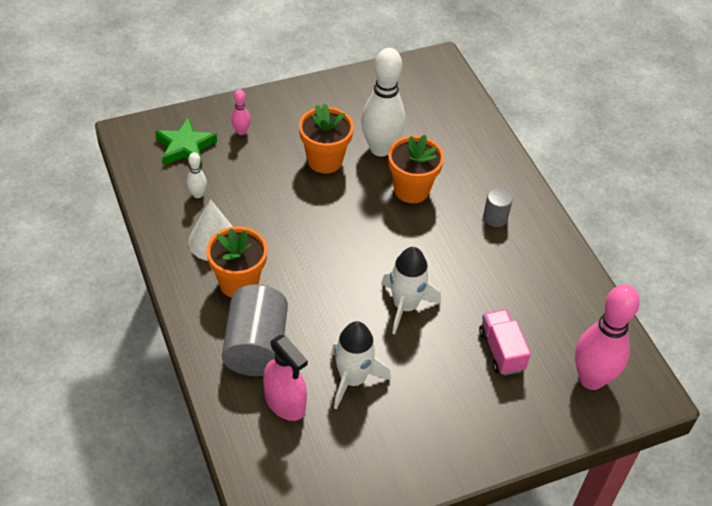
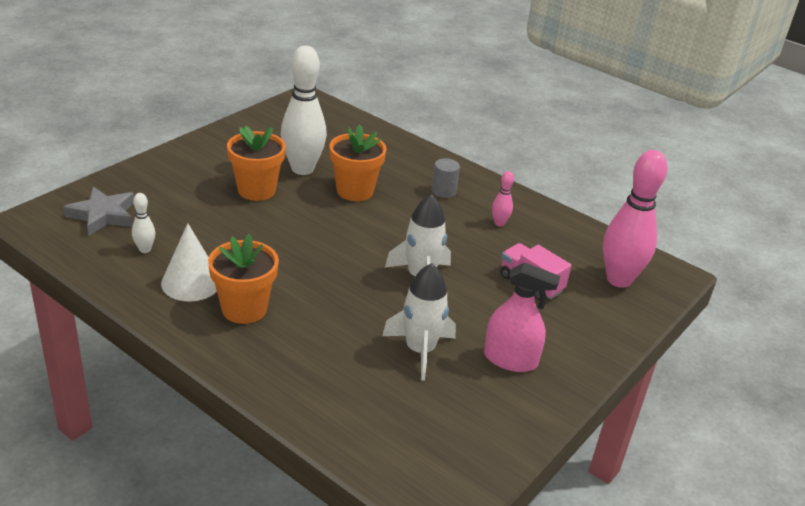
camera: 30 degrees left, 15 degrees down
(185, 147) = (103, 215): green star -> grey star
(241, 132) = (155, 189): pink bowling pin -> pink bowling pin (499, 223)
(256, 346) = (303, 356): grey cylinder -> none
(285, 402) = (370, 393): pink spray bottle -> pink spray bottle (510, 359)

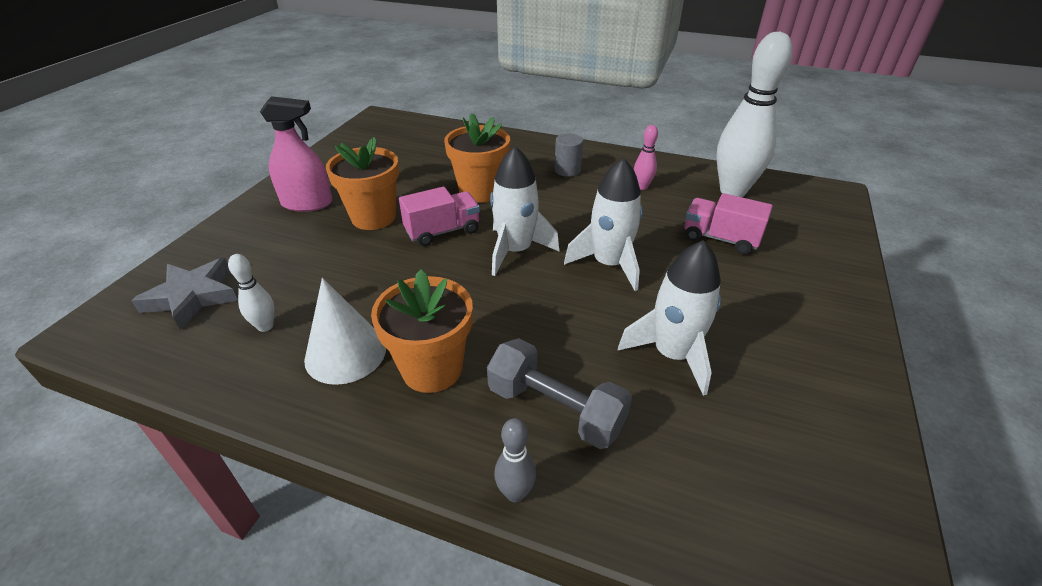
camera: 15 degrees left, 5 degrees up
(257, 391) = (515, 493): none -> grey bowling pin
(302, 169) = (412, 183): white bowling pin -> white bowling pin (732, 191)
(305, 216) = (442, 231): none -> pink truck
(312, 357) = (555, 409): none -> grey dumbbell
(353, 246) = (515, 251): none -> white rocket
(510, 359) = (773, 332): pink spray bottle -> pink spray bottle (307, 203)
(619, 280) = (793, 211): pink bowling pin -> none

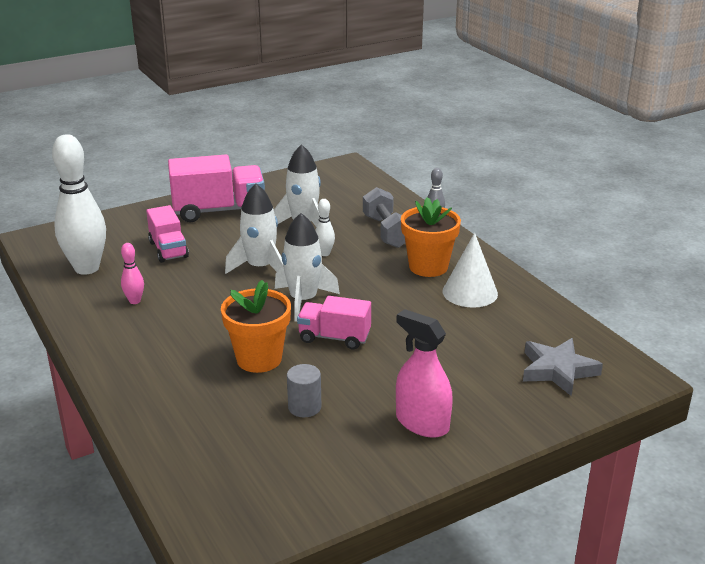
camera: 140 degrees left, 10 degrees down
(265, 326) = (511, 327): white bowling pin -> white bowling pin (324, 253)
(373, 217) = (375, 377): orange flower pot -> none
(567, 170) = (156, 343): grey cylinder -> grey cylinder (304, 407)
(792, 316) = (219, 211): none -> pink truck

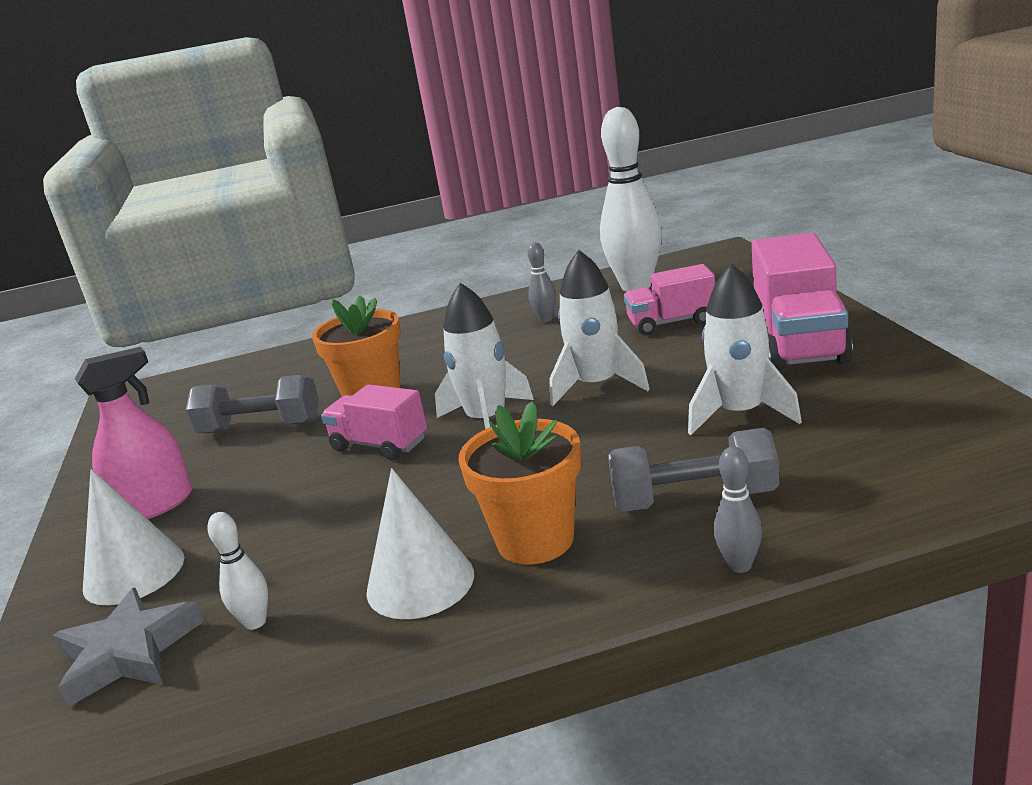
camera: 110 degrees right, 5 degrees down
(135, 301) = (545, 319): pink bowling pin -> grey bowling pin
(304, 407) = (260, 427): grey cylinder -> grey dumbbell
(324, 253) = (623, 435): white bowling pin -> white bowling pin (255, 622)
(334, 337) = (379, 445): pink truck -> pink truck turned 90 degrees counterclockwise
(496, 399) = (134, 572): none -> white cone

